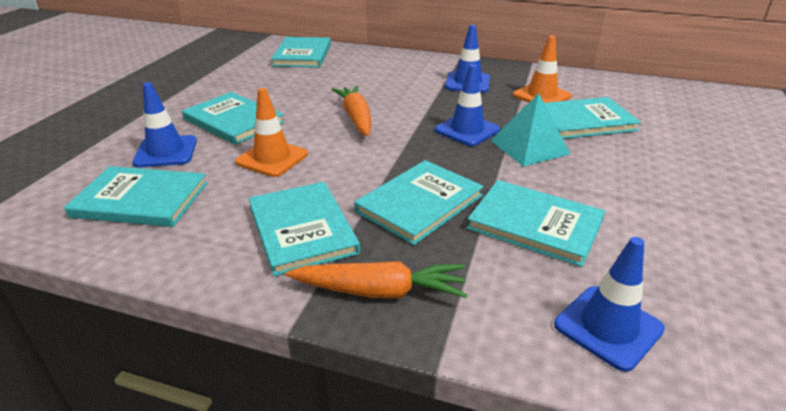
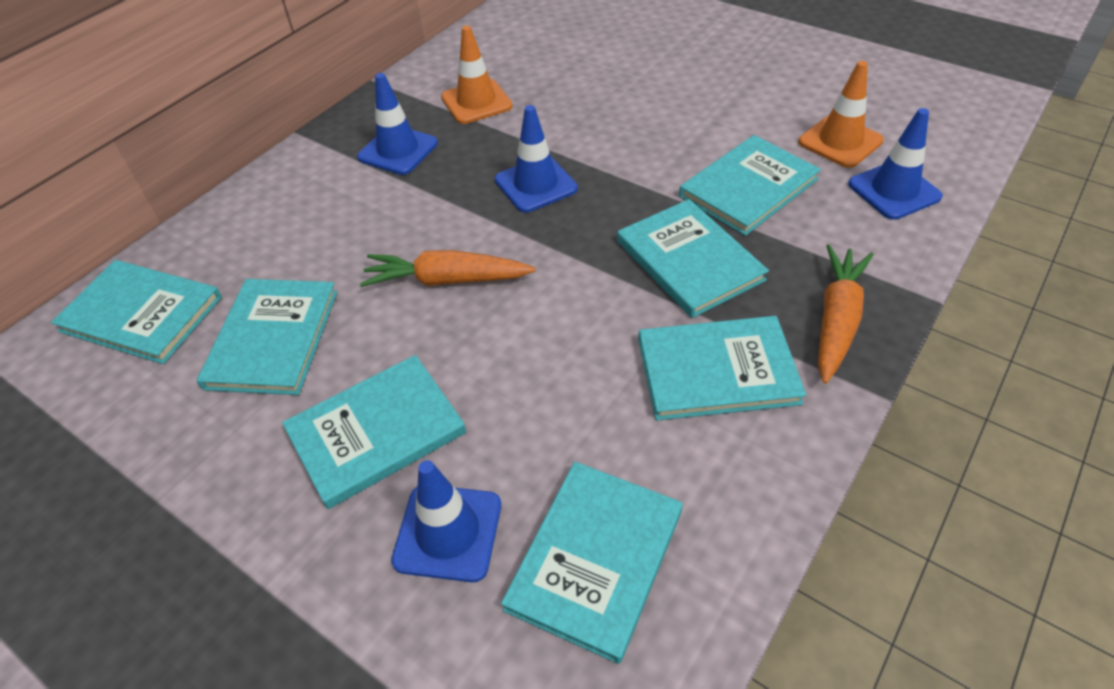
camera: 70 degrees left, 15 degrees up
(272, 158) = (529, 388): orange traffic cone -> orange traffic cone (840, 141)
(529, 147) = (598, 148): turquoise pyramid -> none
(583, 121) = (557, 93): turquoise book -> turquoise book (272, 339)

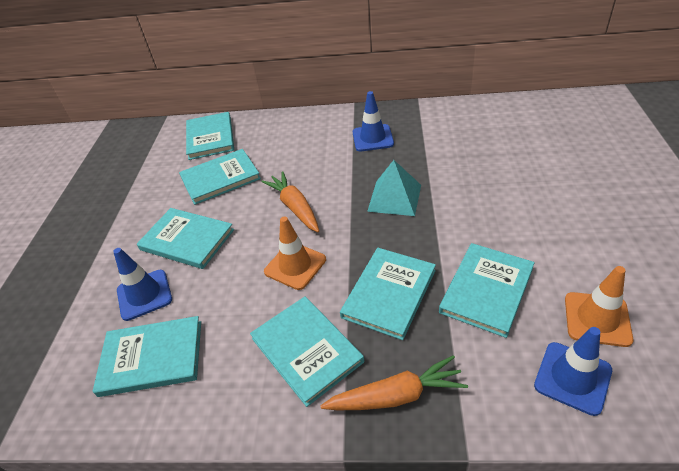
camera: 60 degrees right, 5 degrees down
(476, 102) = (440, 139): orange traffic cone -> orange traffic cone (295, 266)
(536, 184) = (394, 197): blue traffic cone -> turquoise pyramid
(748, 188) = (486, 290): turquoise book -> turquoise book turned 75 degrees counterclockwise

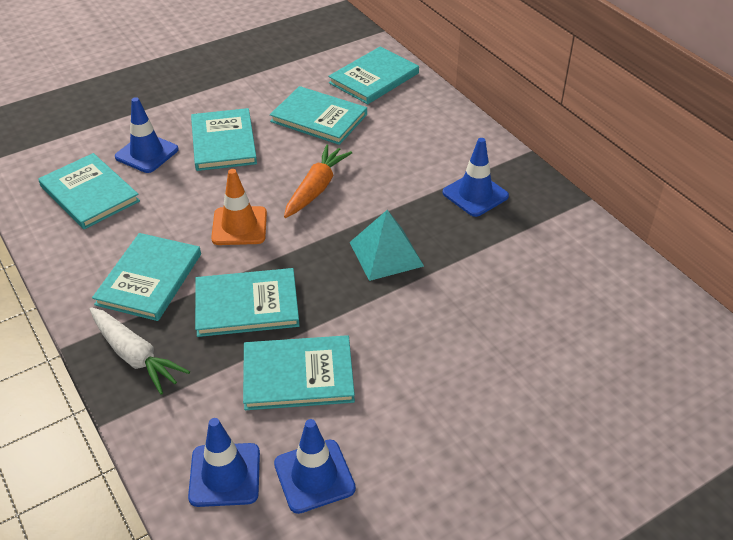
camera: 50 degrees right, 0 degrees up
(396, 396) = (135, 356): orange carrot -> white carrot
(597, 319) = (314, 476): orange traffic cone -> blue traffic cone

